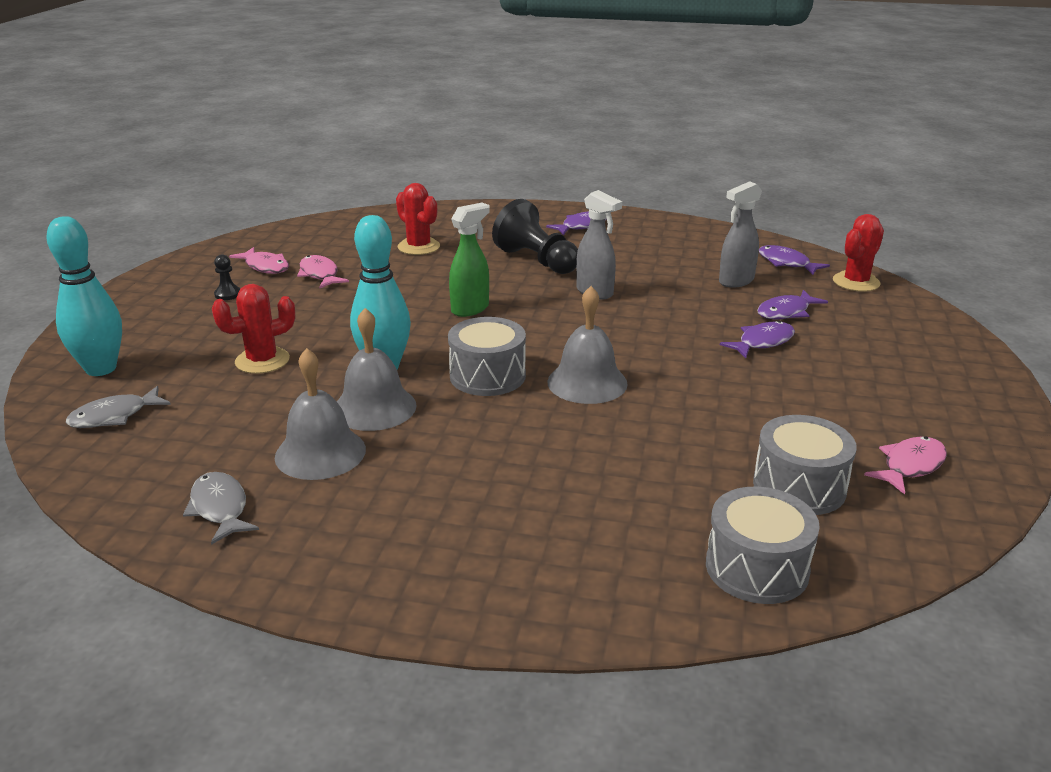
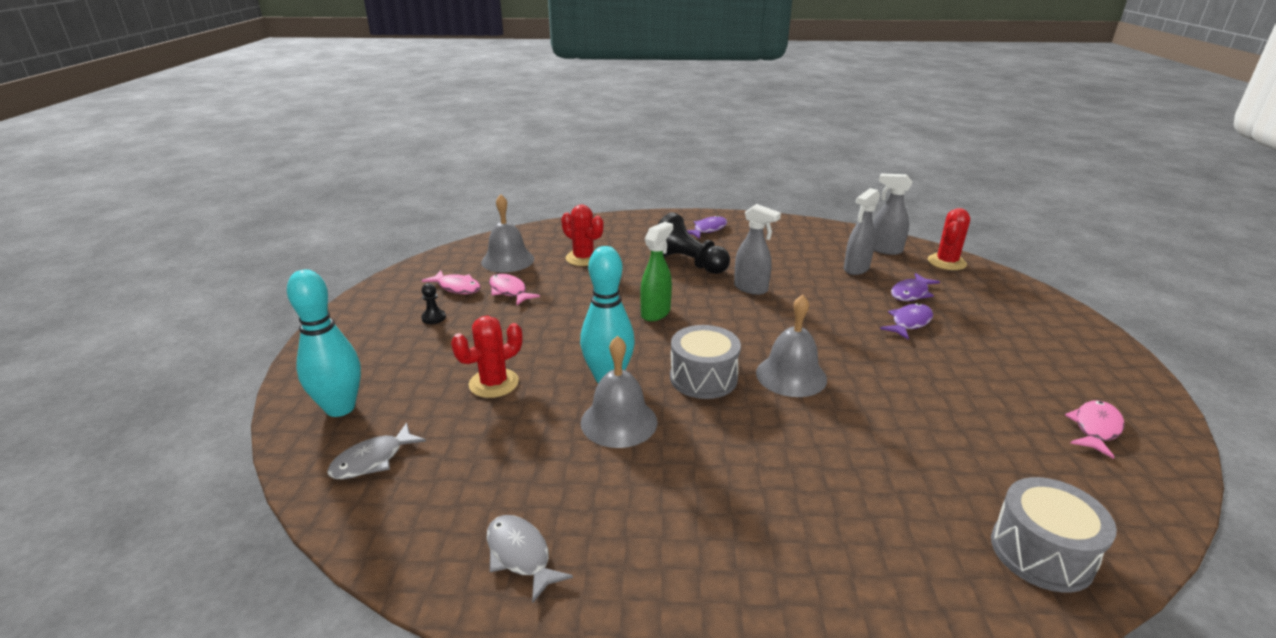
camera: 10 degrees left, 0 degrees up
(320, 453) = (591, 477): grey bell -> grey bell (507, 260)
(786, 263) = (885, 250): purple fish -> grey spray bottle
(799, 486) = (1023, 460): grey drum -> none

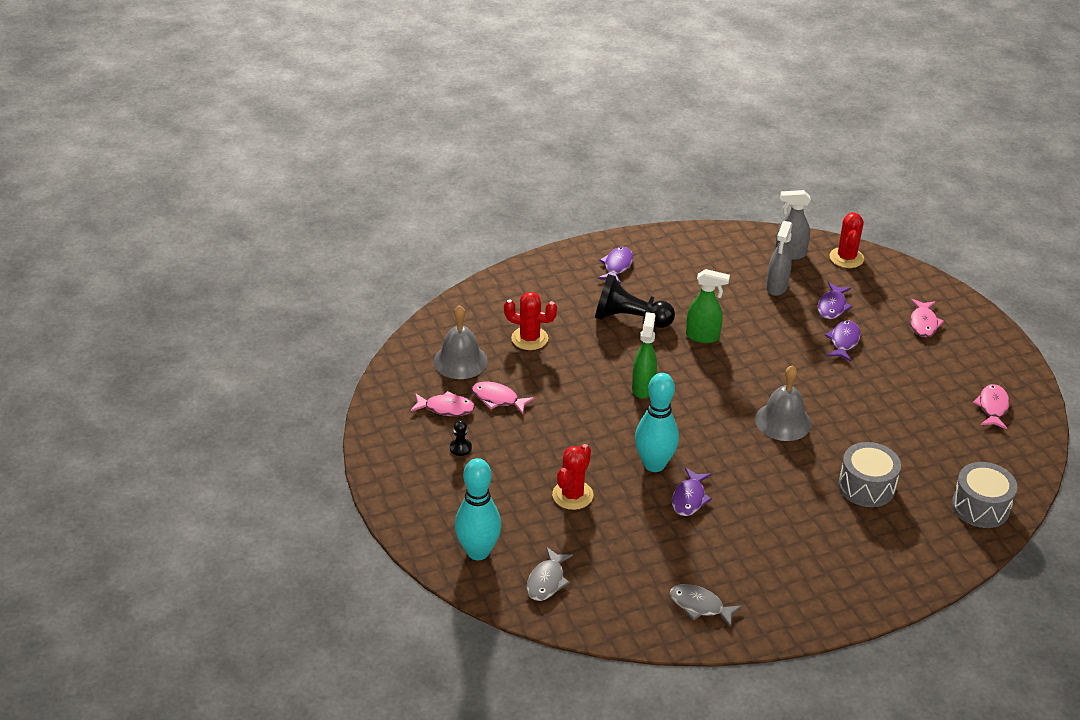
camera: 25 degrees left, 10 degrees up
(619, 422) = (689, 498): grey bell -> purple fish
(703, 378) = (722, 442): grey drum -> grey drum (866, 486)
(751, 288) = (703, 337): grey spray bottle -> green spray bottle
(1019, 327) = (923, 323): none -> pink fish

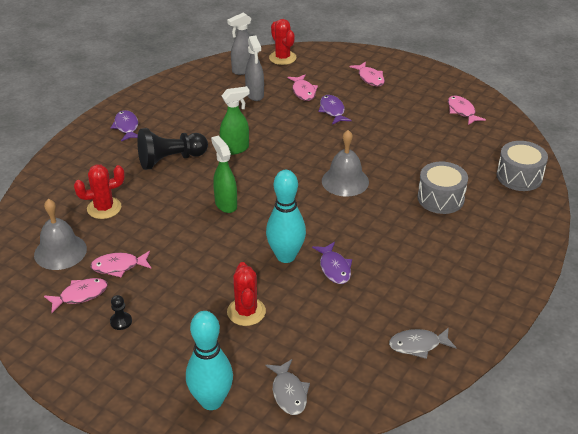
camera: 35 degrees left, 0 degrees up
(832, 306) = (303, 91): purple fish -> pink fish

